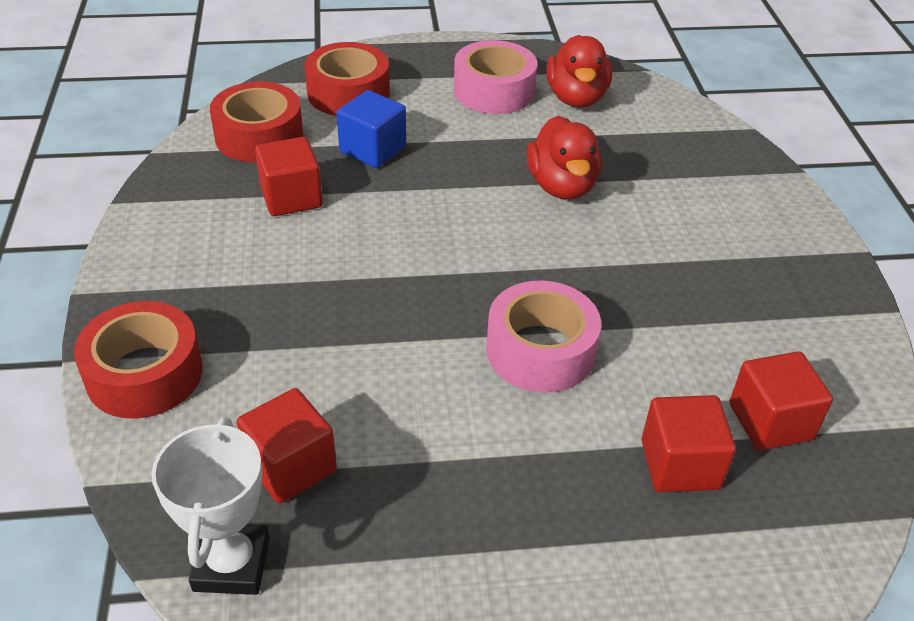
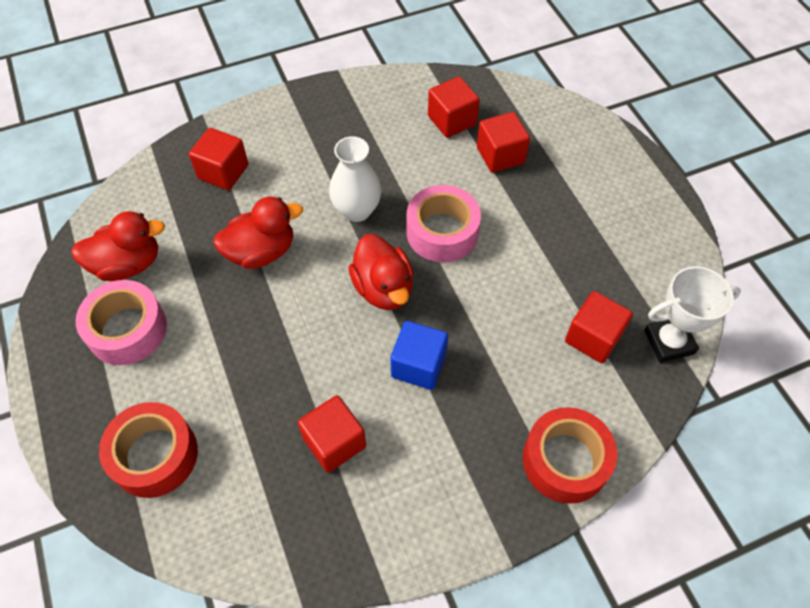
camera: 105 degrees left, 15 degrees up
(259, 136) = (249, 510): red tape -> none
(372, 150) = (246, 401): blue cube -> blue cube (418, 365)
(468, 273) = (383, 288): none -> red duck
(604, 275) = (357, 210): none -> white vase
(698, 175) = (223, 172): none -> red cube

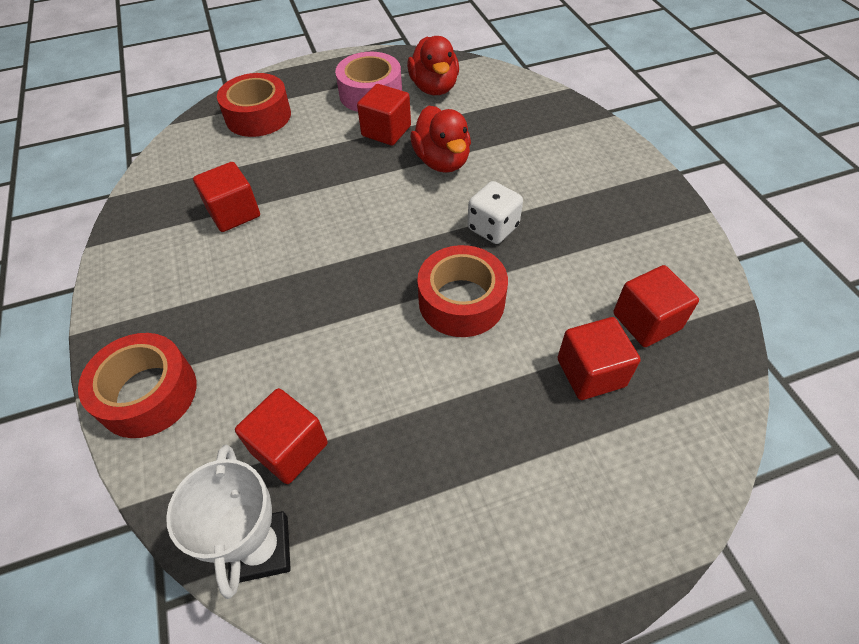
camera: 95 degrees right, 5 degrees down
(223, 172) = (539, 132): red cube -> red cube (386, 131)
(357, 210) = (493, 228): white vase -> white dice
(383, 288) = (389, 248): red duck -> none
(418, 365) = (294, 273): blue cube -> none
(442, 232) = (461, 301): pink tape -> red tape

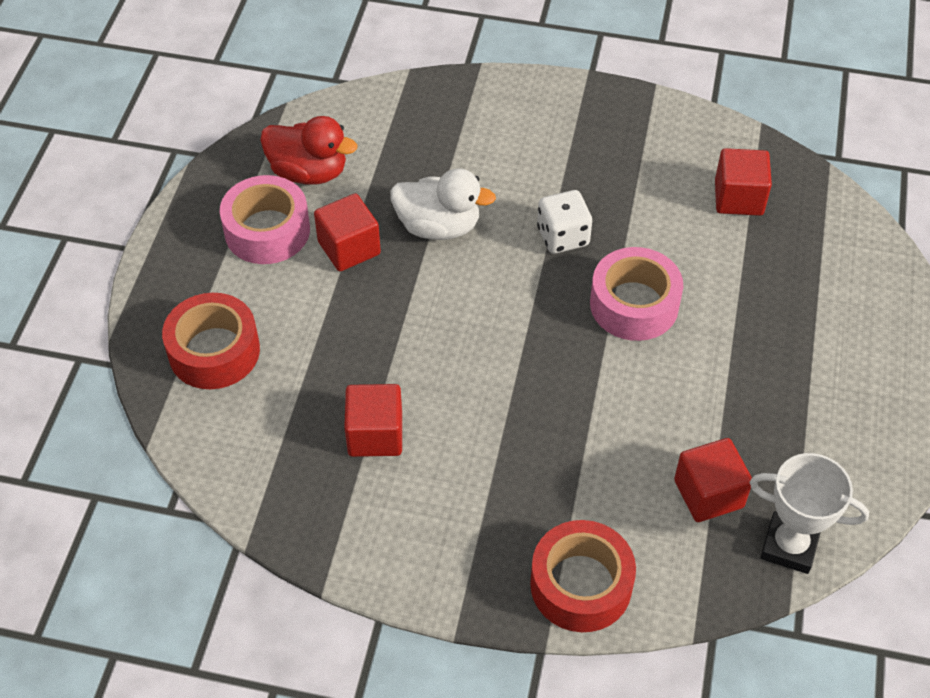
camera: 60 degrees left, 0 degrees up
(442, 161) = (438, 226): red duck -> white duck
(461, 301) = (634, 304): red tape -> pink tape
(591, 372) = (763, 261): red cube -> none

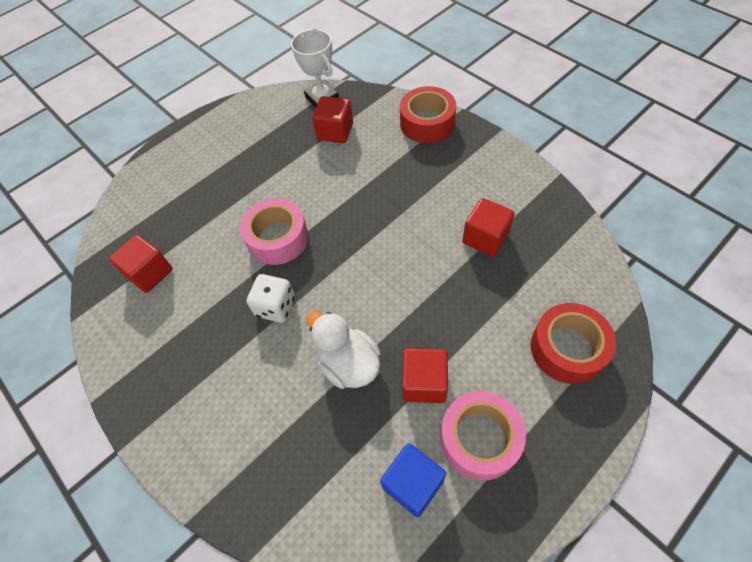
camera: 140 degrees left, 5 degrees up
(309, 172) = (413, 484): red duck -> blue cube

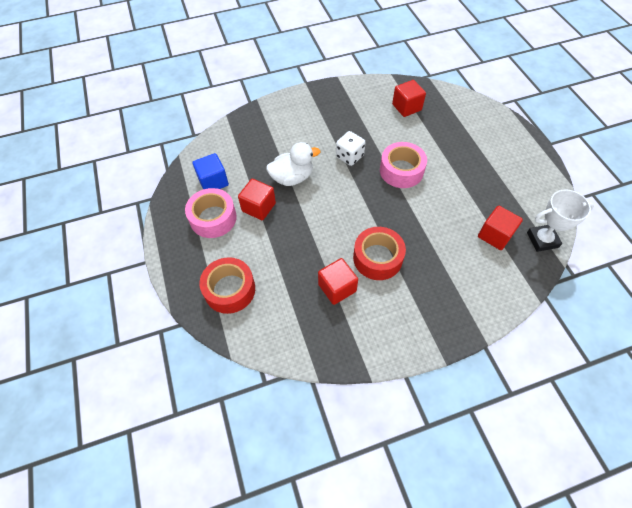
camera: 110 degrees right, 0 degrees up
(427, 123) = (478, 305): red tape -> red tape (377, 258)

